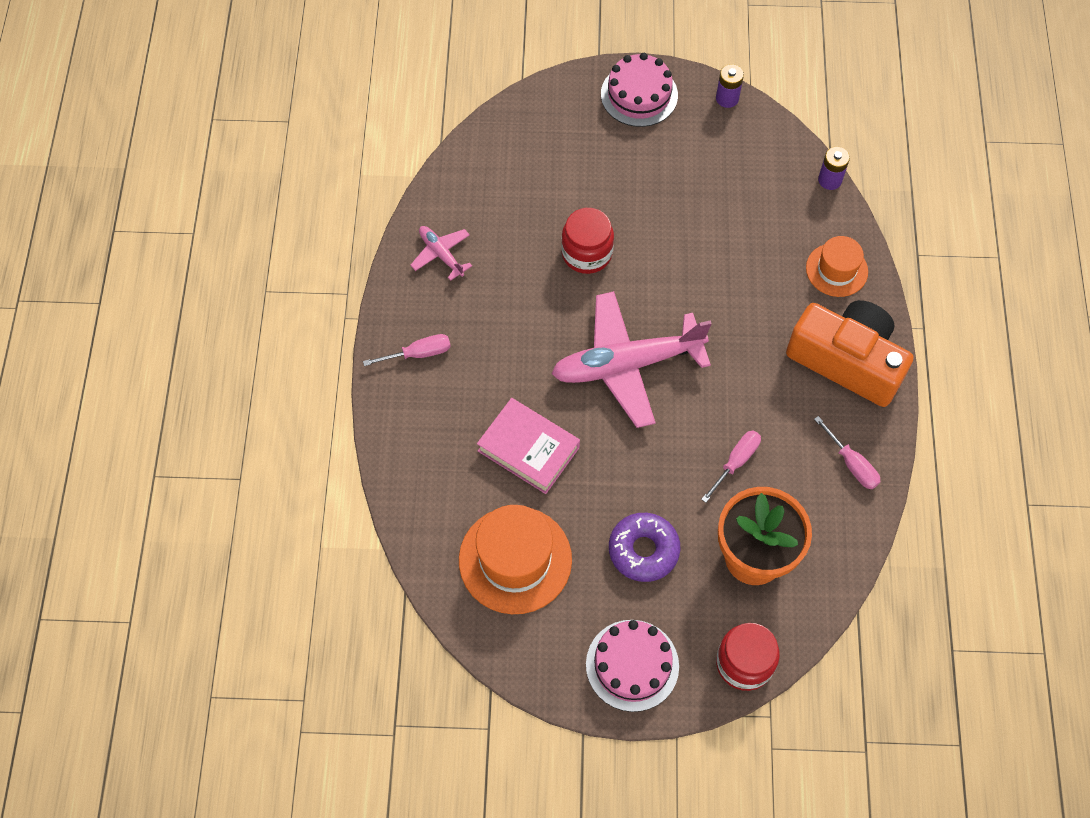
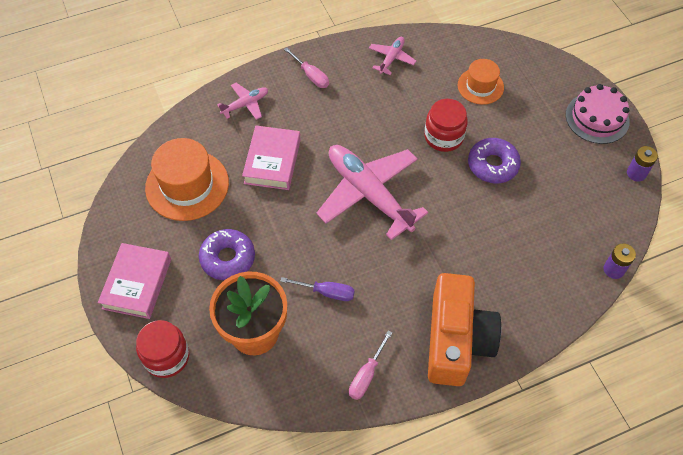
camera: 65 degrees right, 5 degrees down
(423, 446) = (245, 104): none -> pink plane
(632, 665) = (137, 284): pink cake -> pink book
(650, 224) = (492, 165): none -> purple donut
(735, 462) = (326, 292): pink screwdriver -> purple screwdriver
(836, 270) = (534, 303): orange hat -> orange hat (480, 86)

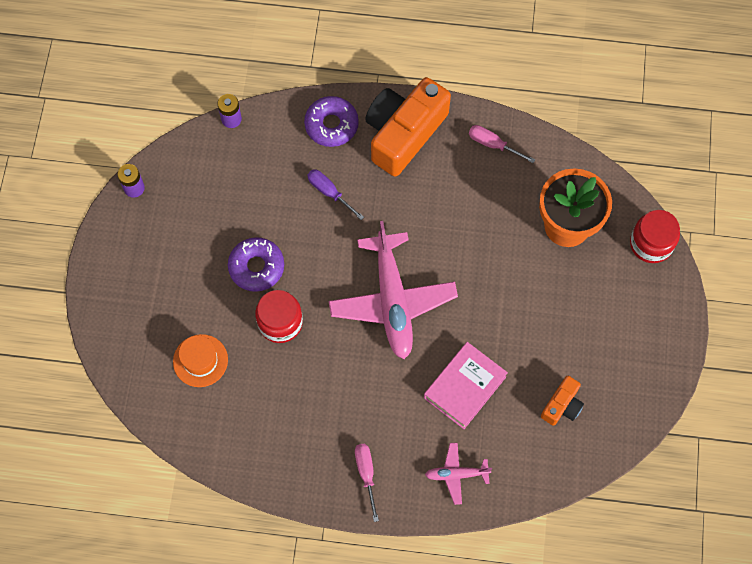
camera: 150 degrees left, 10 degrees up
(137, 284) = (651, 324): pink book -> none
(187, 185) = (562, 405): orange hat -> orange camera
(228, 258) = (558, 306): purple donut -> purple donut (331, 125)
(326, 292) = (487, 228): purple screwdriver -> purple screwdriver (329, 193)
(366, 375) = (493, 144): pink screwdriver -> pink screwdriver turned 120 degrees counterclockwise
(391, 58) = (266, 449): pink plane -> none
(597, 118) = (118, 261): pink cake -> none

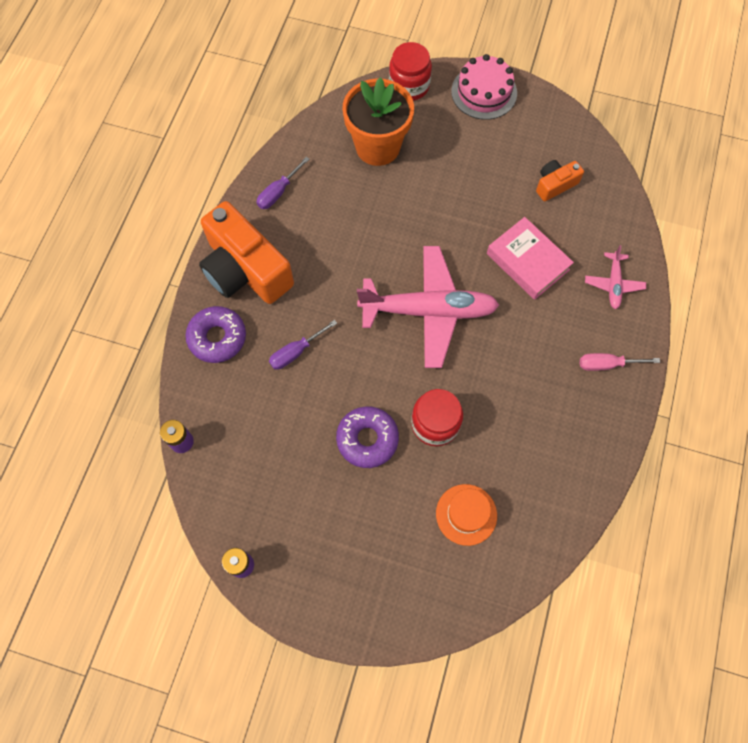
camera: 80 degrees left, 0 degrees up
(493, 144) = (278, 192): pink screwdriver -> purple screwdriver
(562, 405) = (555, 185): orange camera -> orange camera turned 75 degrees counterclockwise
(662, 320) = (484, 92): none -> pink cake

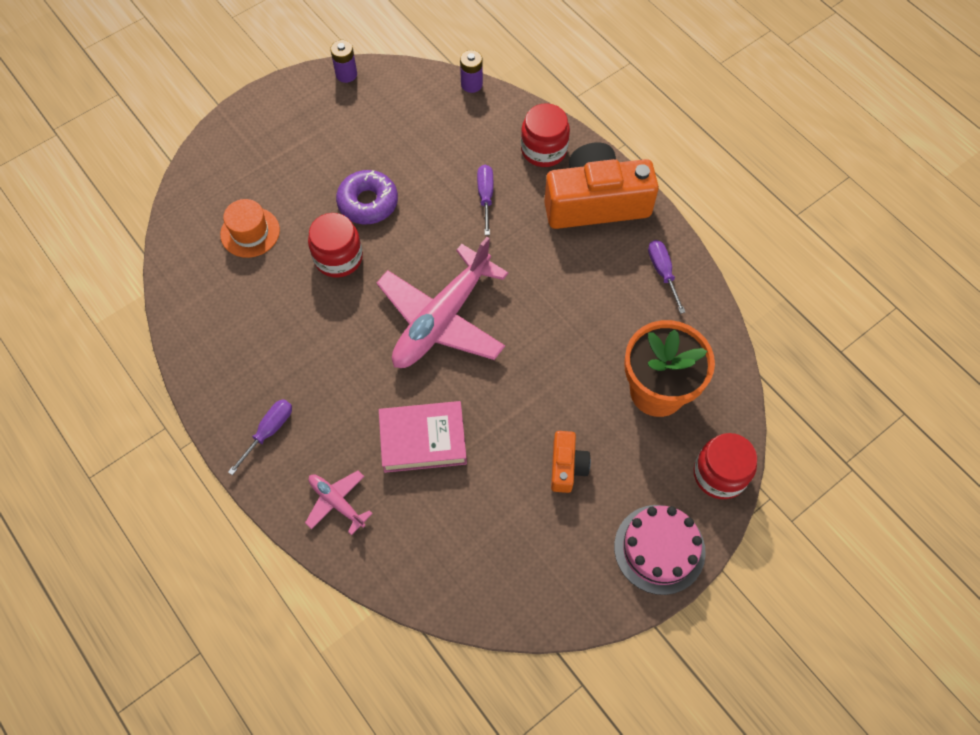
camera: 125 degrees right, 5 degrees down
(217, 338) = (544, 150): purple donut -> red jar
(555, 185) = (487, 534): orange camera -> orange camera (567, 466)
(607, 364) = (268, 432): pink screwdriver -> purple screwdriver

